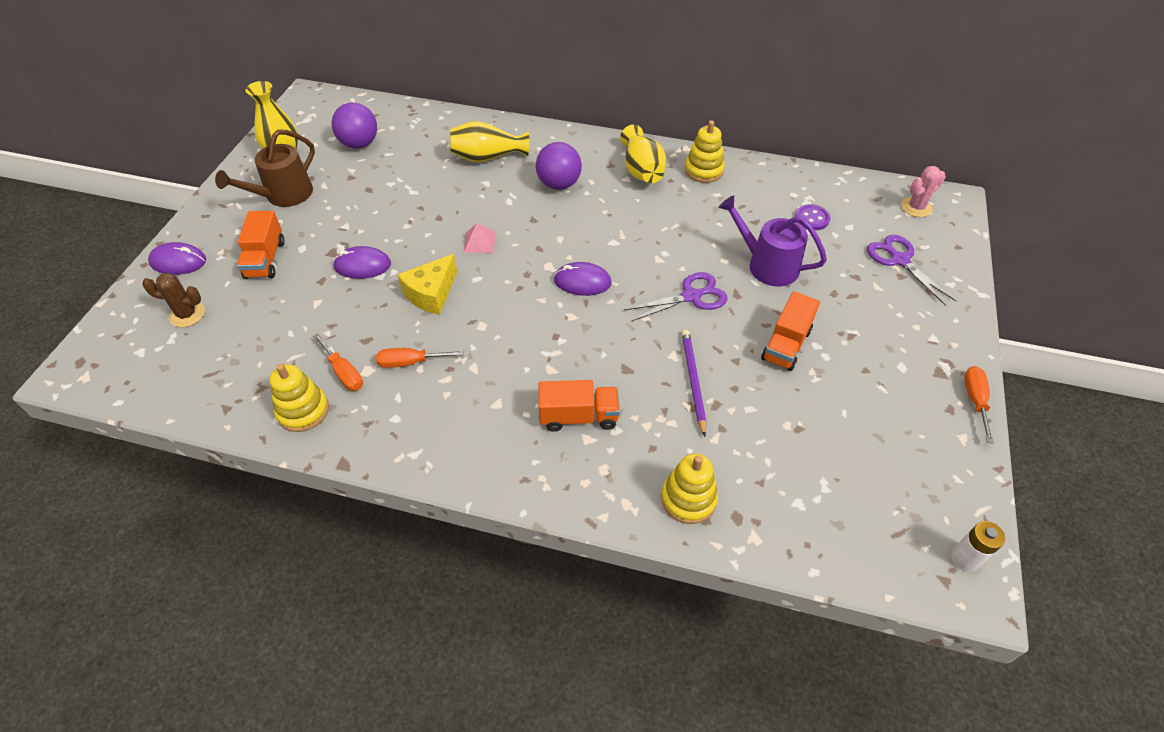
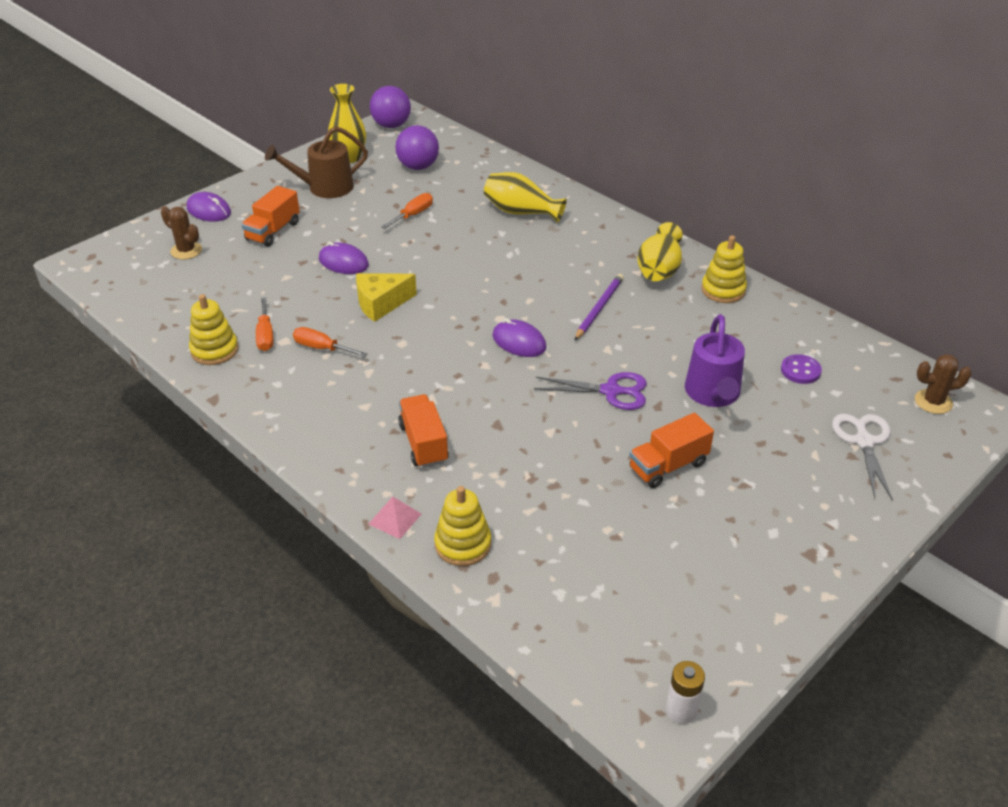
camera: 30 degrees right, 10 degrees down
(479, 242) = (455, 278): pink pyramid -> pink pyramid (395, 518)
(559, 184) = (567, 255): purple ball -> purple ball (391, 125)
(578, 416) = (424, 443): orange truck -> orange truck turned 135 degrees counterclockwise
(693, 381) = (550, 458): purple pencil -> purple pencil (599, 308)
(767, 265) = (713, 393): purple watering can -> purple watering can turned 150 degrees counterclockwise
(899, 260) = (864, 441): purple scissors -> white scissors
(916, 207) = (933, 402): pink cactus -> brown cactus
(975, 400) = (825, 593): orange screwdriver -> orange screwdriver (413, 215)

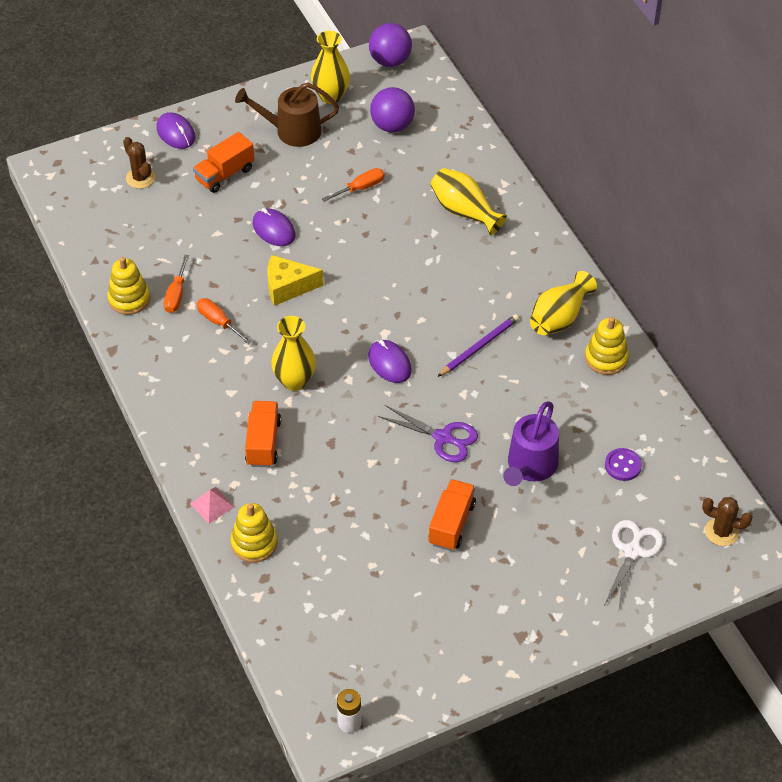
camera: 20 degrees right, 10 degrees up
(429, 380) = (294, 381): none -> yellow vase
(668, 466) = (451, 524): orange truck -> orange truck turned 120 degrees clockwise

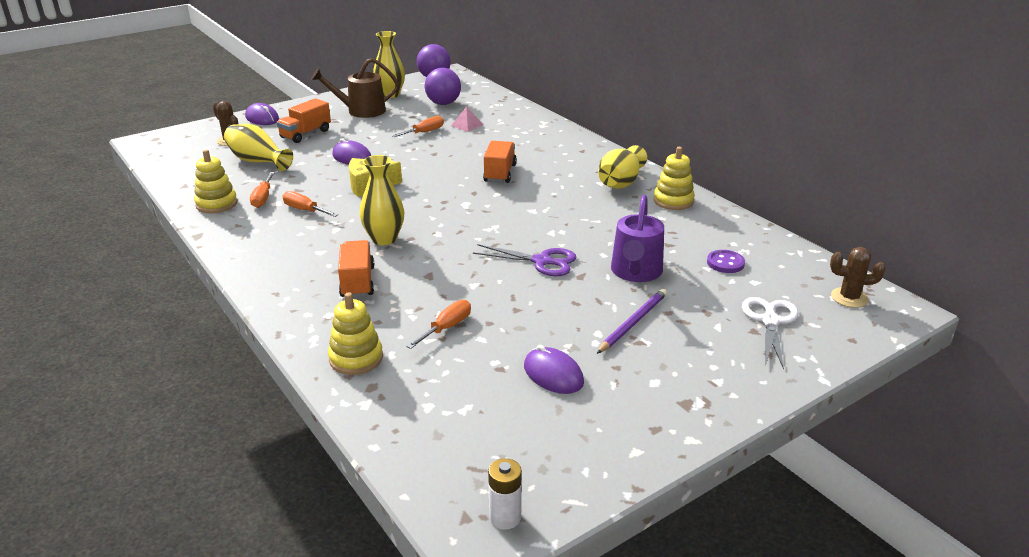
camera: 10 degrees left, 20 degrees down
(212, 505) = (305, 333): pink pyramid -> pink pyramid (467, 125)
(337, 517) = (447, 328): none -> orange screwdriver
(389, 363) = (475, 220): purple mouse -> purple mouse (553, 374)
(451, 524) = (572, 320): orange truck -> orange truck (500, 173)
(464, 211) = (516, 137): yellow vase -> yellow vase (258, 161)
(479, 346) = (556, 204): purple pencil -> purple pencil (633, 322)

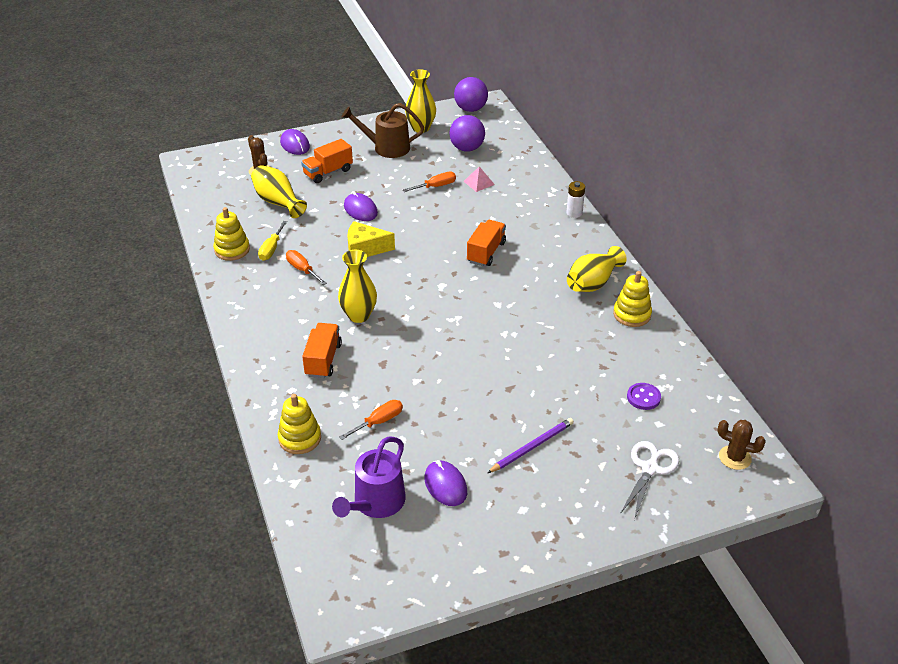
camera: 15 degrees right, 10 degrees up
(263, 198) = (271, 249): orange screwdriver -> yellow screwdriver
(505, 517) = (362, 602): white battery -> white battery (574, 213)
(542, 261) = (483, 366): purple scissors -> none
(635, 272) = (559, 392): purple watering can -> purple watering can (376, 502)

